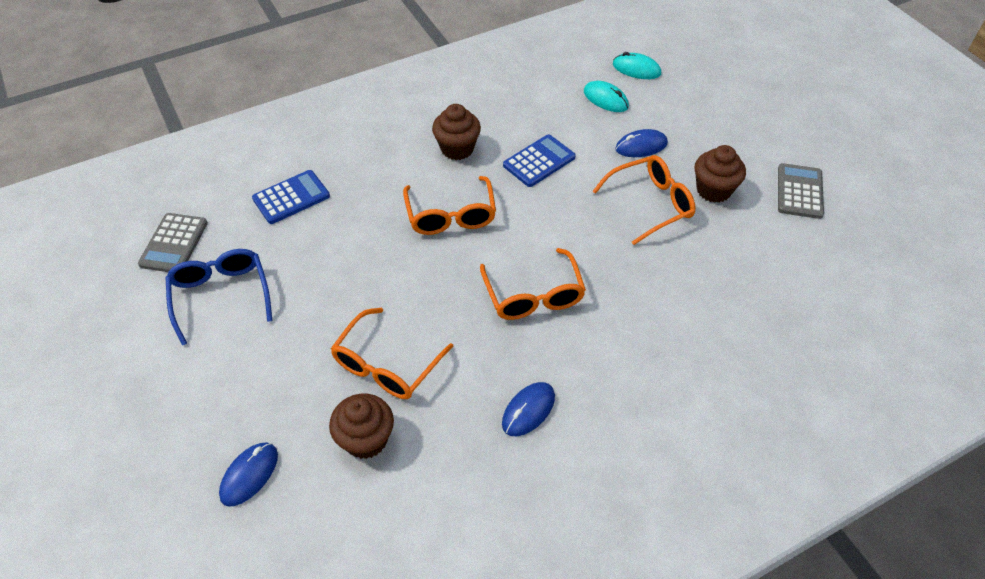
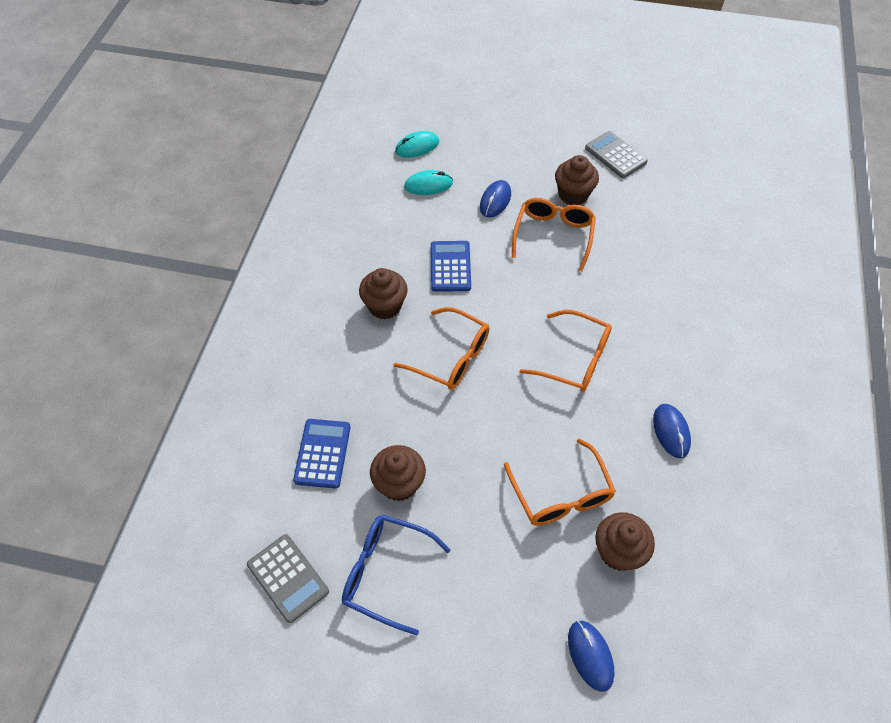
camera: 50 degrees left, 5 degrees up
(304, 256) = (399, 484): none -> brown cupcake

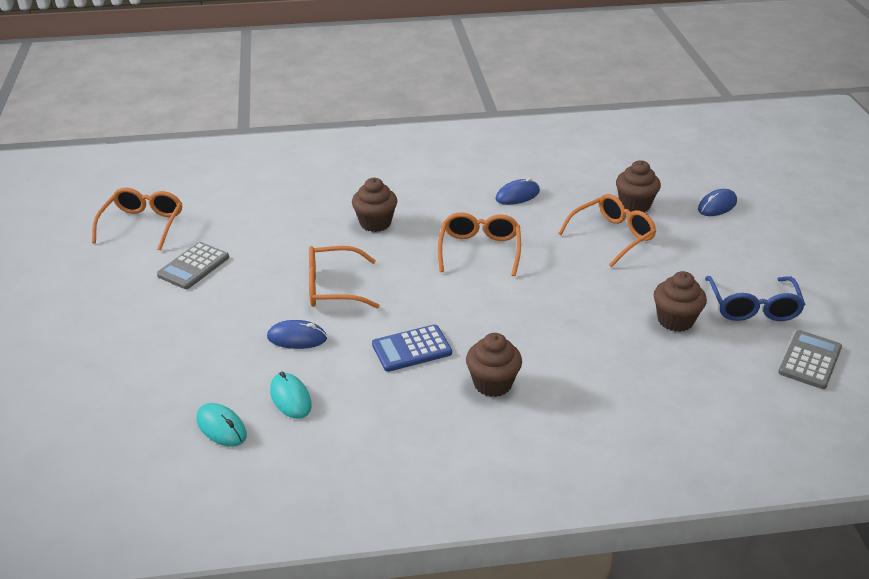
camera: 110 degrees left, 20 degrees down
(322, 453) = (688, 376): blue calculator -> none
(451, 357) = (525, 322): orange glasses -> orange glasses (142, 225)
(573, 194) = (266, 285): brown cupcake -> brown cupcake (375, 223)

